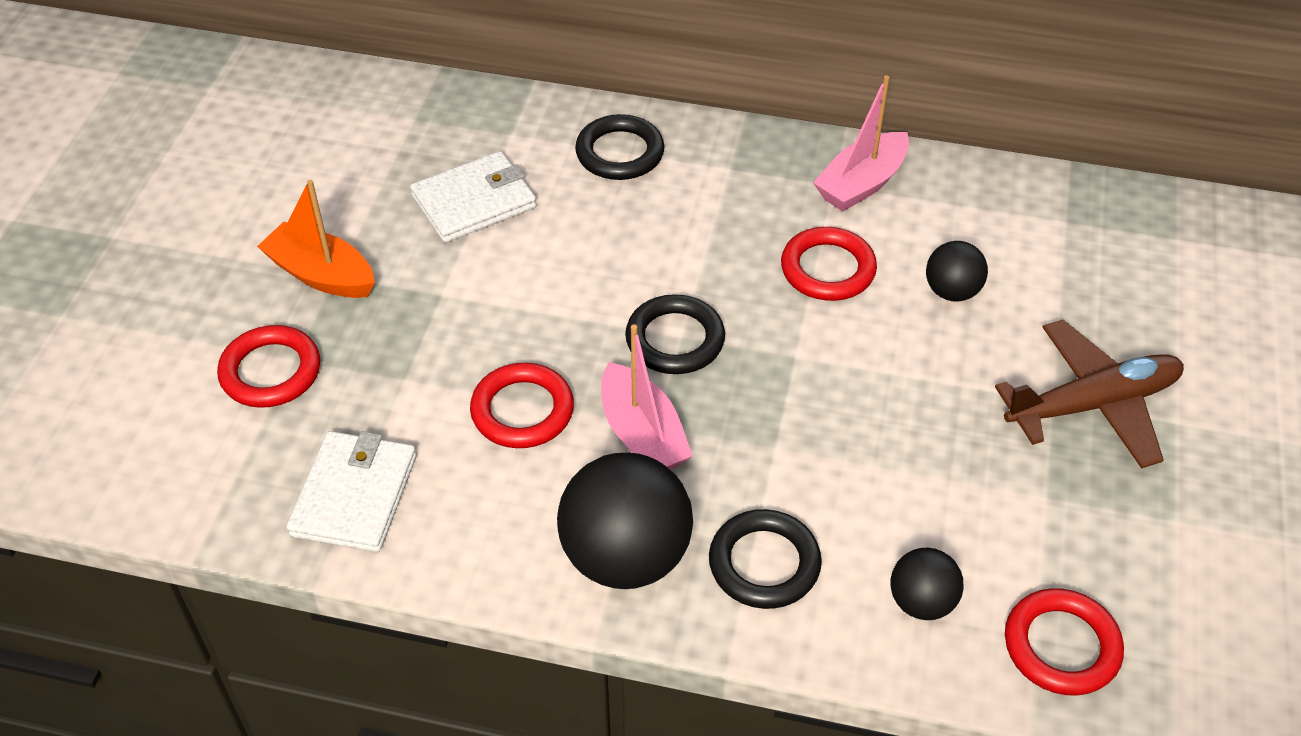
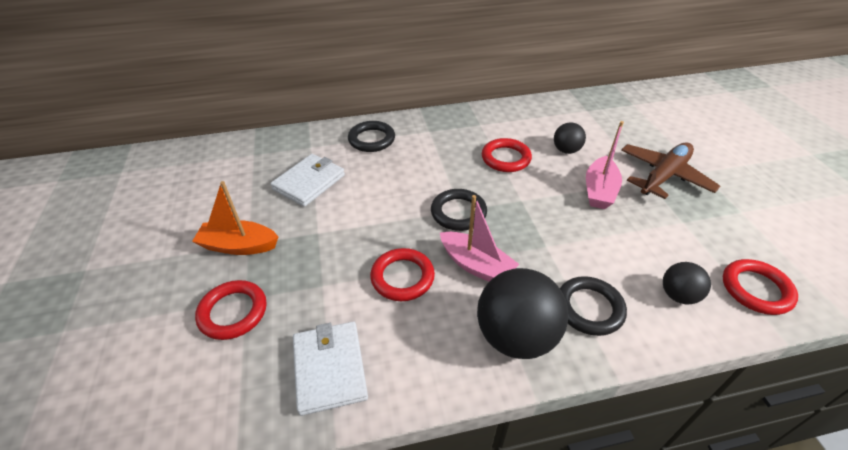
camera: 25 degrees left, 5 degrees down
(861, 183) = (492, 120): pink boat -> pink boat (599, 190)

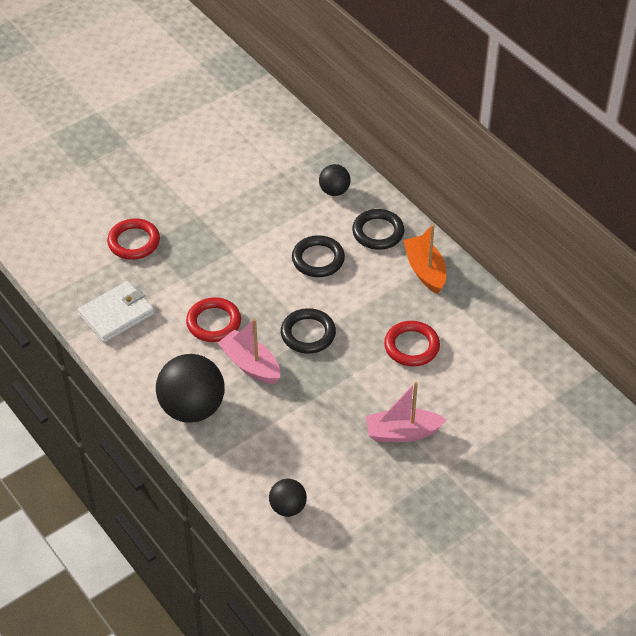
camera: 65 degrees right, 5 degrees up
(239, 246) = (193, 211): orange boat -> orange boat (425, 270)
(309, 182) = (288, 216): white wallet -> none
(476, 265) = (250, 365): pink boat -> pink boat turned 120 degrees clockwise
(566, 150) = (457, 393): black ball -> black ball (334, 191)
(589, 308) = (242, 448): black ring -> black ring (318, 259)
(663, 176) = (461, 484): brown plane -> none
(756, 289) = (324, 564): red ring -> none

